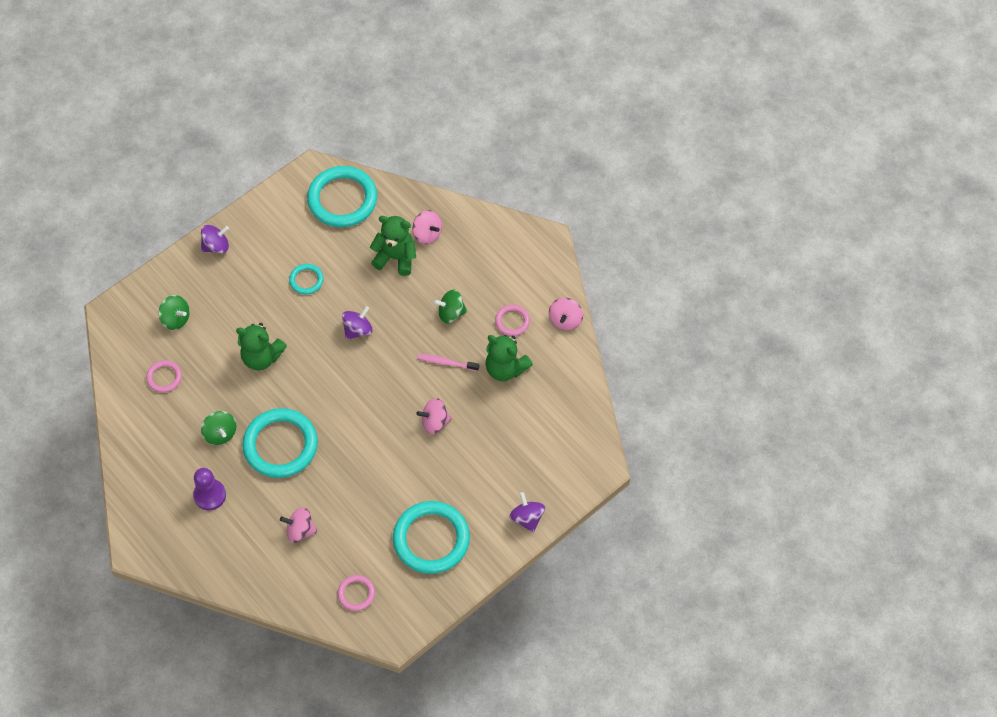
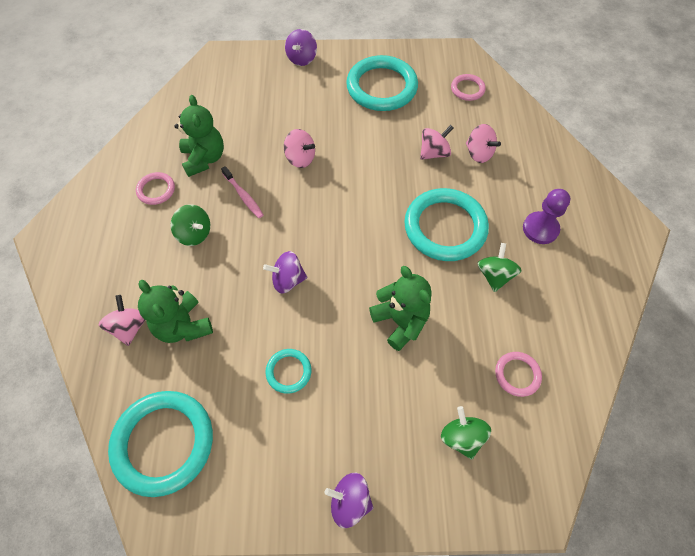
camera: 140 degrees left, 0 degrees up
(565, 320) = (118, 161): pink spinning top -> pink spinning top (434, 153)

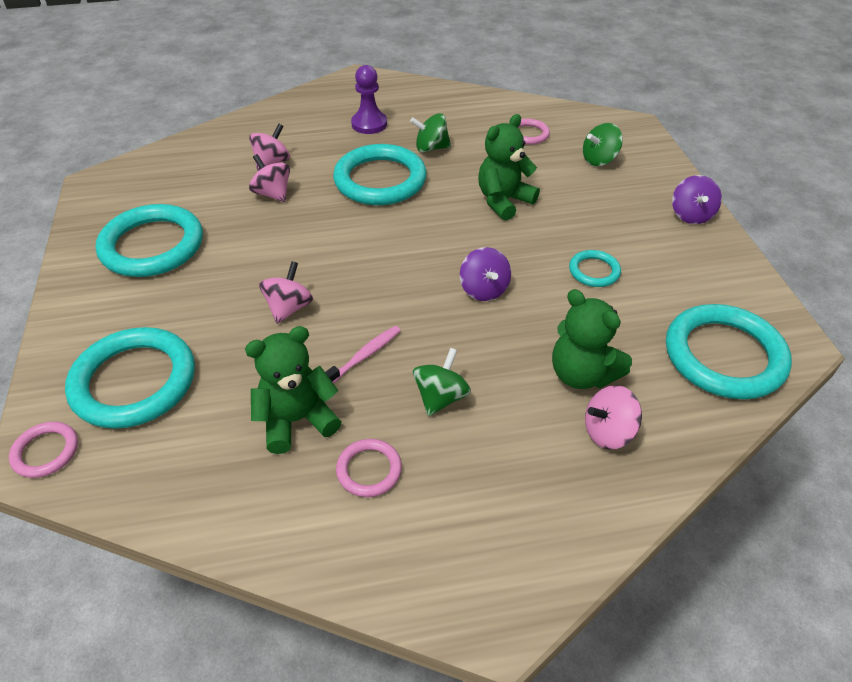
camera: 100 degrees left, 15 degrees down
(183, 326) = (581, 374): green teddy bear -> green teddy bear turned 90 degrees clockwise
(259, 87) = (134, 382): none -> turquoise ring
(302, 58) = (72, 339): purple spinning top -> none
(467, 89) = (165, 174): pink ring -> pink ring (46, 452)

